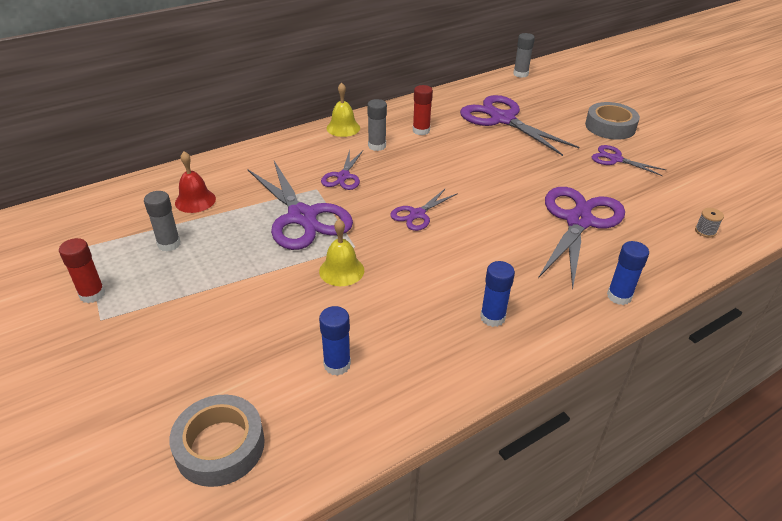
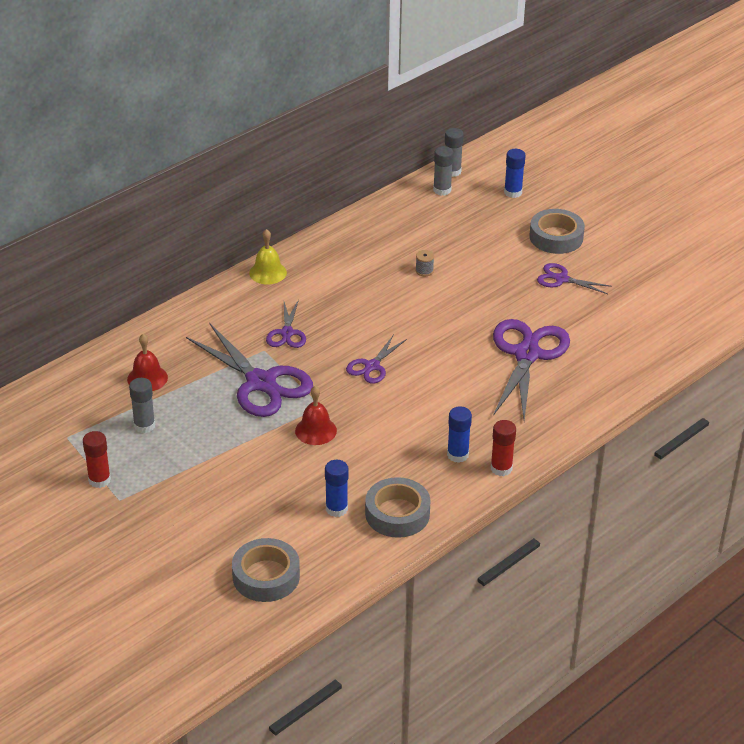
camera: 10 degrees left, 0 degrees up
(341, 270) = (316, 430): yellow bell -> red bell
(377, 146) = (311, 292): grey glue stick -> grey glue stick (442, 190)
(408, 381) = (397, 513): none -> grey tape
(421, 130) = (353, 266): red glue stick -> red glue stick (501, 468)
(502, 119) = (439, 241): purple scissors -> none
(619, 296) = (564, 423): blue glue stick -> blue glue stick (513, 192)
(705, 231) = (644, 350): grey spool -> grey spool (424, 271)

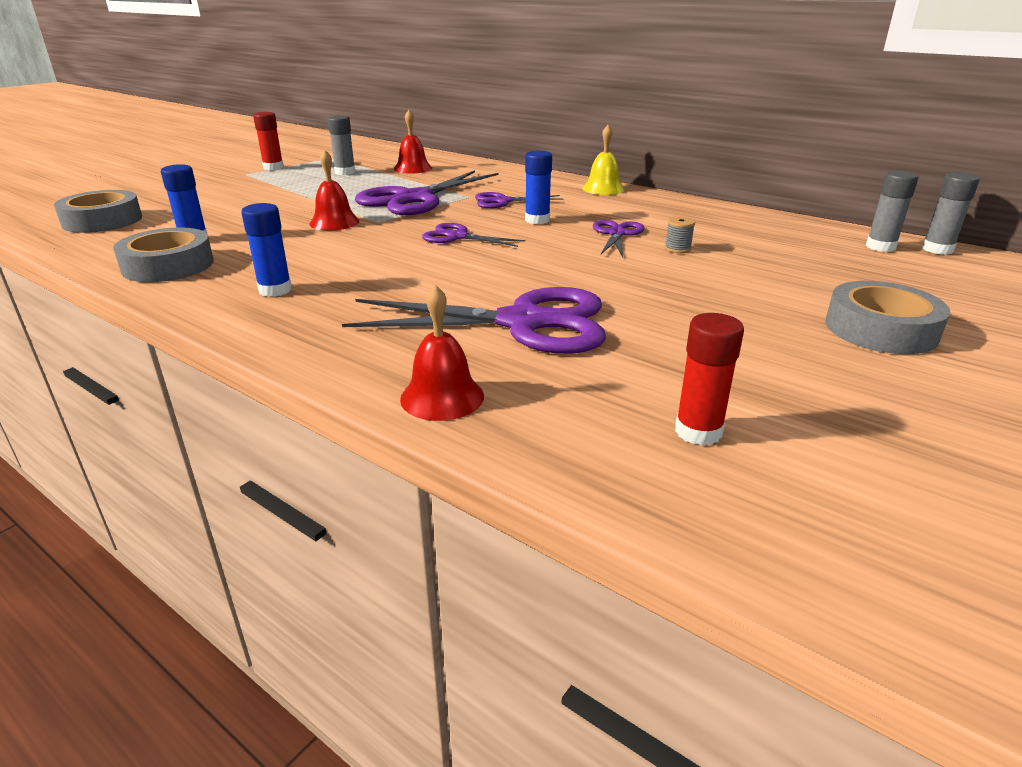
camera: 80 degrees right, 10 degrees down
(501, 468) = (236, 319): red glue stick -> red glue stick (698, 431)
(513, 192) = (956, 289): blue glue stick -> blue glue stick (537, 220)
(561, 279) = (759, 340): purple scissors -> purple scissors (617, 234)
(603, 391) = (442, 397): none -> red bell

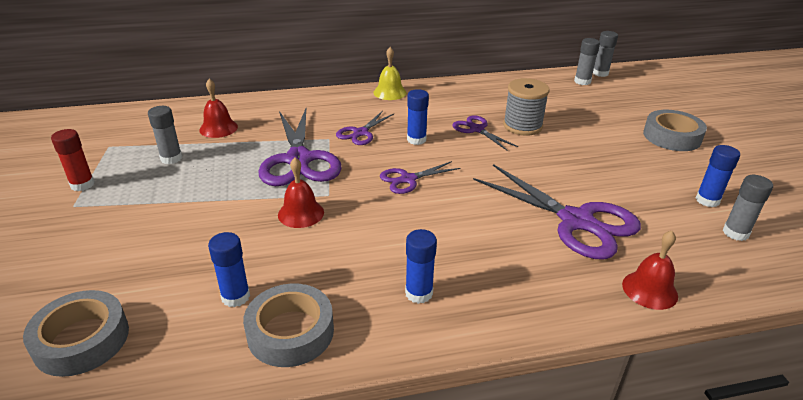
camera: 50 degrees left, 5 degrees up
(523, 322) = (576, 221): purple scissors -> purple scissors turned 90 degrees clockwise
(677, 249) = (522, 126): grey spool -> grey spool, size x2.22
(698, 431) = (735, 233): red glue stick -> grey glue stick
(749, 391) = (707, 200): none -> blue glue stick

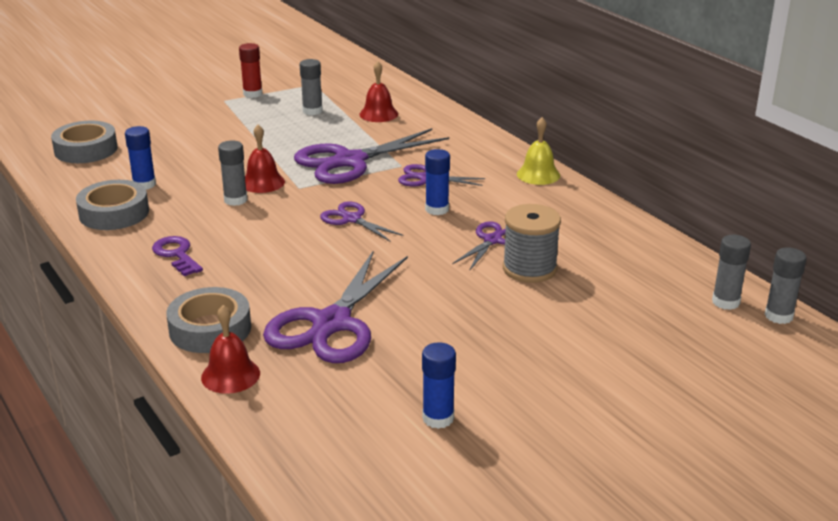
camera: 70 degrees right, 5 degrees down
(419, 293) = (176, 254): blue glue stick -> purple key
(672, 137) = (605, 389): grey tape -> grey tape (210, 329)
(735, 233) = (371, 439): grey glue stick -> grey glue stick (235, 200)

